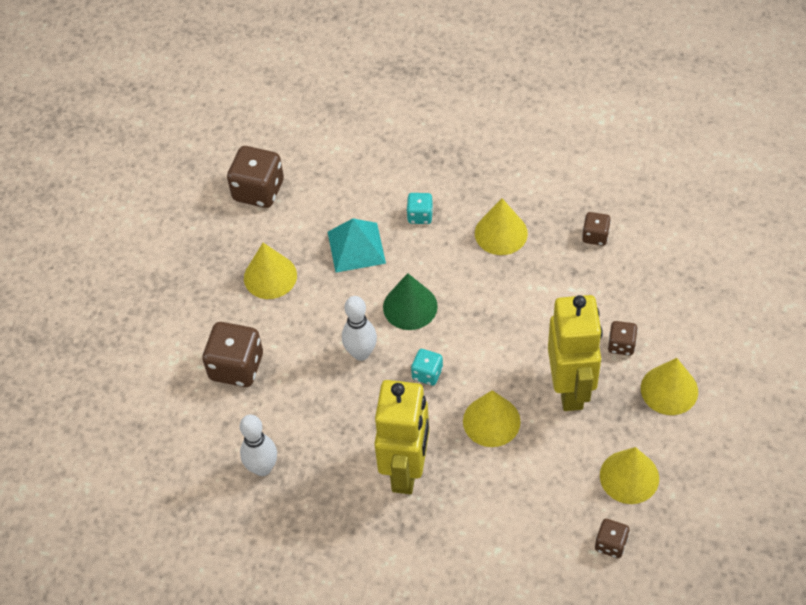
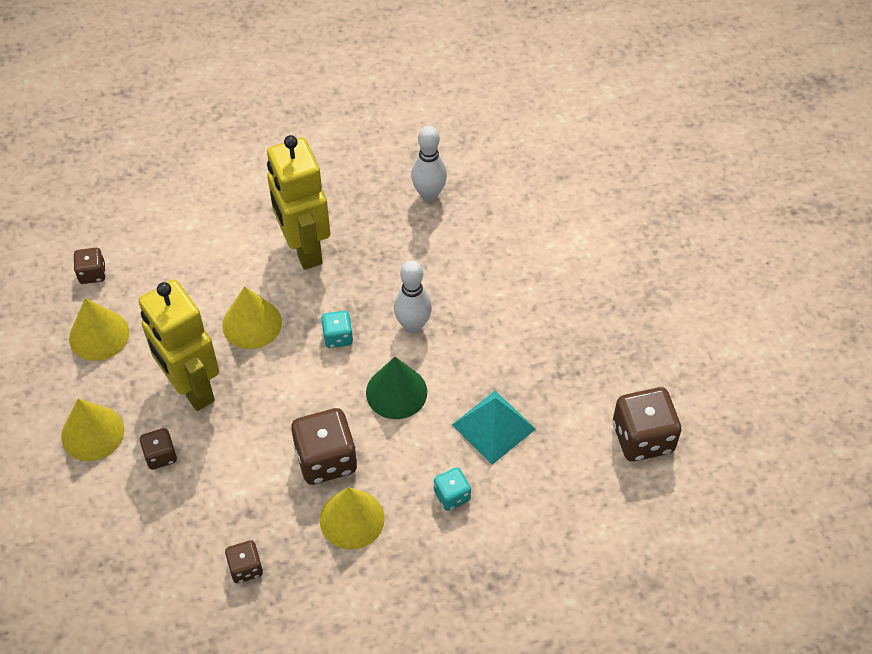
camera: 145 degrees right, 0 degrees up
(236, 367) = (517, 260): brown dice -> brown dice (326, 459)
(270, 276) = (555, 355): yellow cone -> none

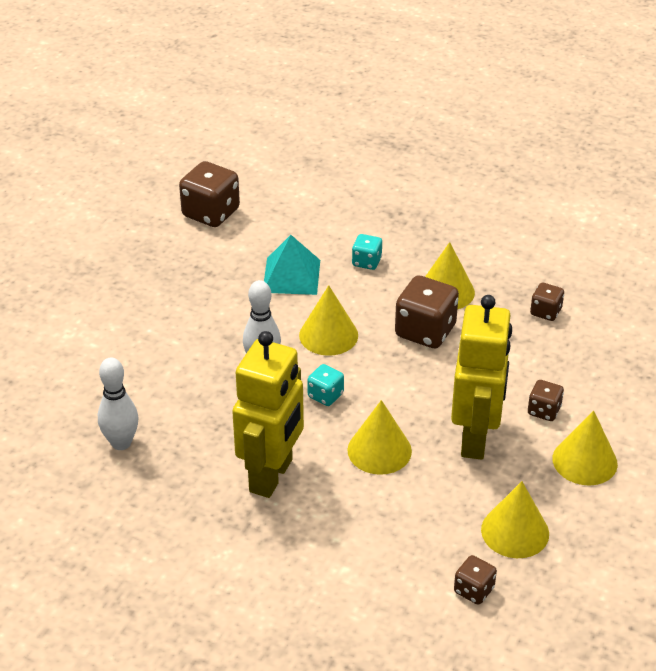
camera: 135 degrees left, 15 degrees down
(396, 392) = (328, 335): green cone -> yellow cone

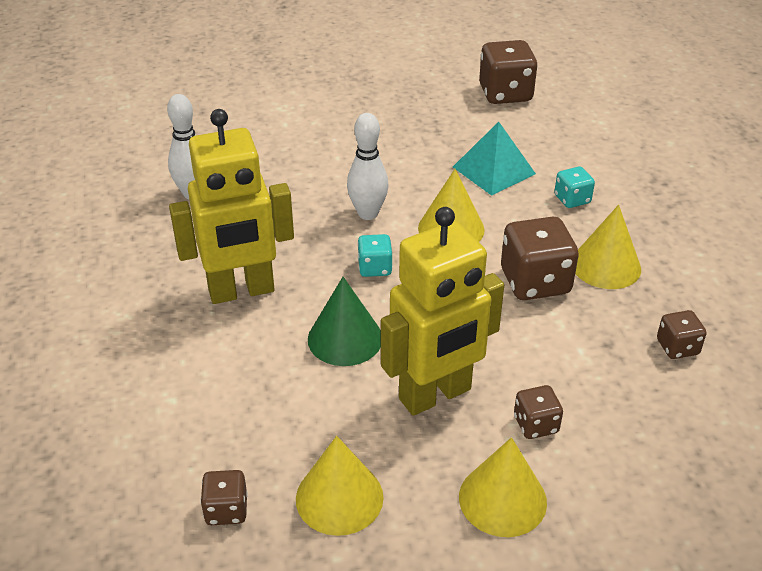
camera: 50 degrees right, 0 degrees up
(379, 450) = (345, 338): yellow cone -> green cone

